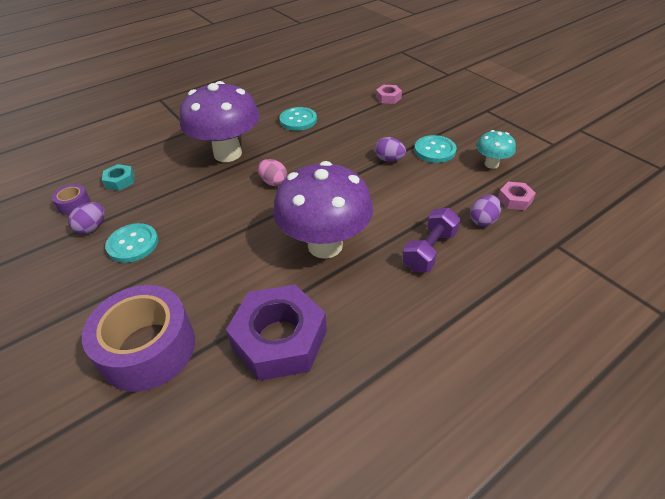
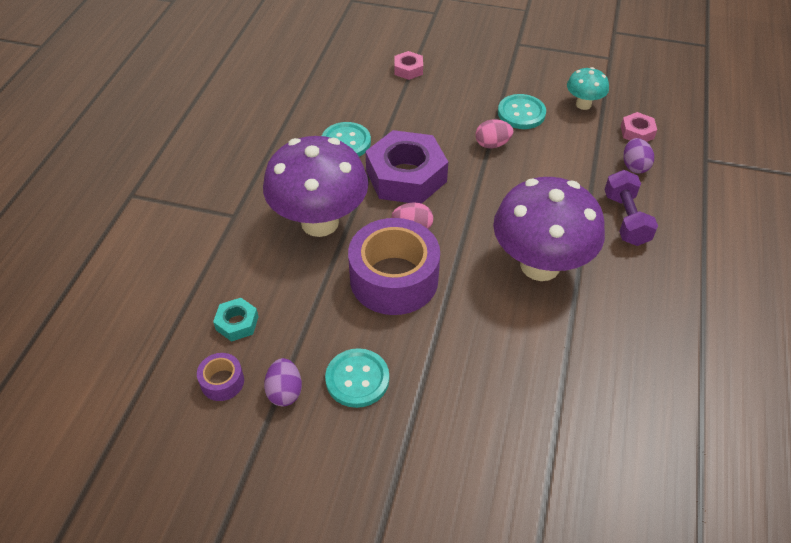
camera: 40 degrees left, 5 degrees up
(148, 348) = (512, 457): purple tape -> purple tape (394, 279)
(279, 339) = (605, 371): purple nut -> purple nut (406, 176)
(389, 159) = (492, 144): purple egg -> pink egg

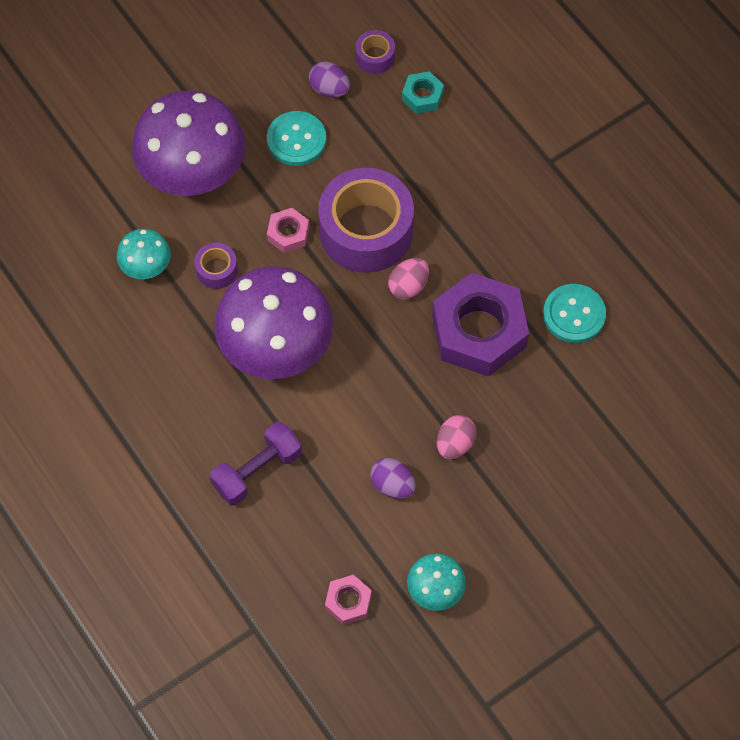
camera: 130 degrees right, 15 degrees up
(320, 222) = (481, 220): purple mushroom -> purple mushroom (194, 176)
(408, 69) = (648, 463): pink nut -> pink nut (288, 233)
(521, 113) = (476, 514): turquoise button -> none
(524, 346) = (216, 270): none -> purple tape
(575, 394) = (147, 268): none -> turquoise mushroom
(626, 219) = (257, 471): purple dumbbell -> purple dumbbell turned 75 degrees counterclockwise
(634, 166) = (308, 548): purple egg -> purple egg (392, 485)

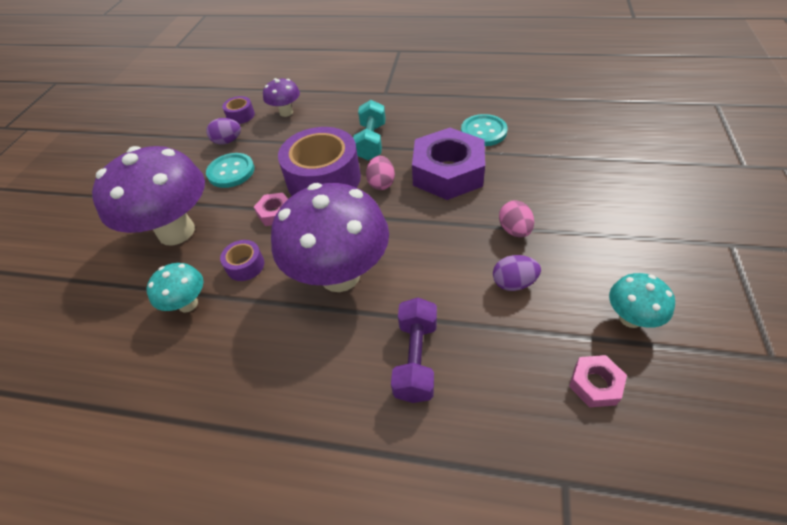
camera: 40 degrees left, 15 degrees down
(422, 96) = (286, 112): turquoise nut -> purple mushroom
(457, 223) = (371, 142): none -> turquoise dumbbell

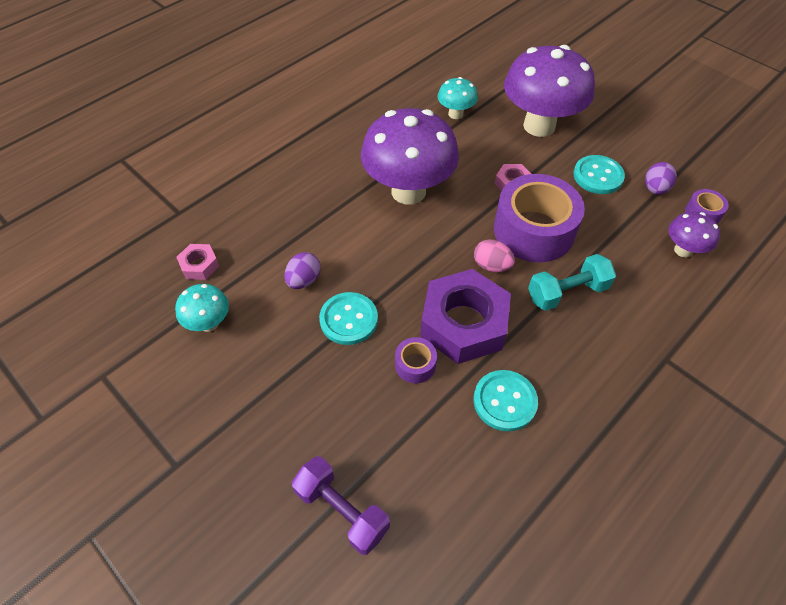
camera: 120 degrees right, 5 degrees up
(245, 265) = (466, 149): purple tape -> purple tape (415, 364)
(371, 142) = (567, 292): turquoise dumbbell -> turquoise dumbbell turned 60 degrees counterclockwise
(416, 359) = (306, 195): purple dumbbell -> purple dumbbell (342, 510)
(514, 230) = (348, 319): pink egg -> turquoise button

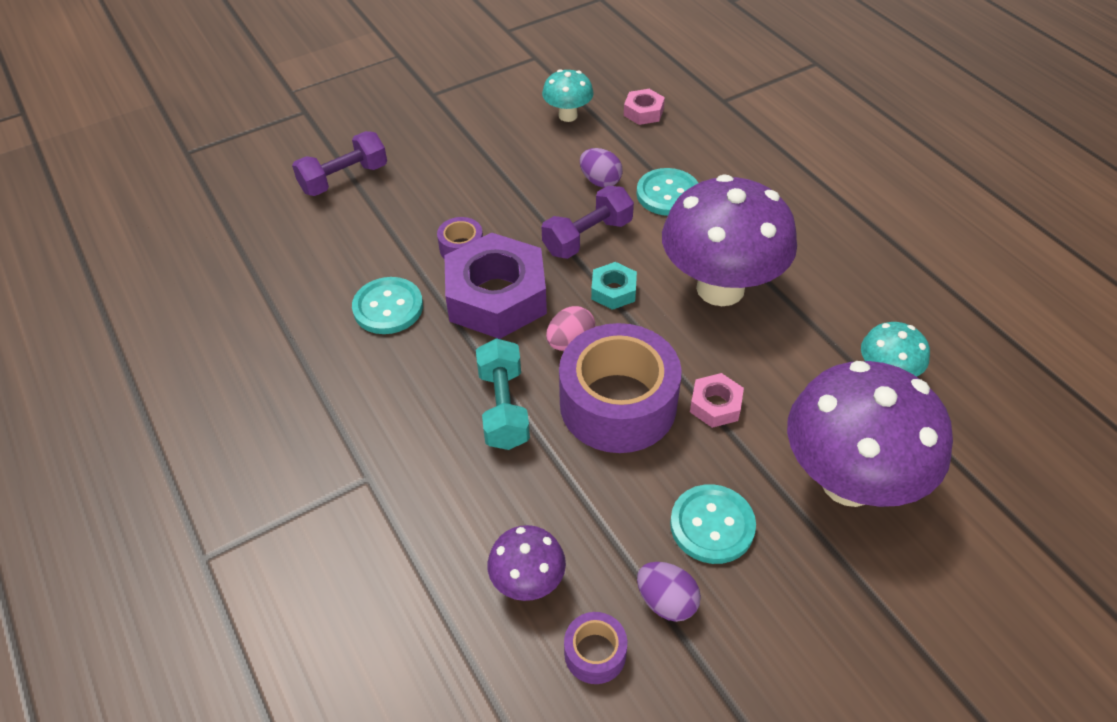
camera: 105 degrees right, 5 degrees down
(348, 319) = (536, 207): turquoise button -> turquoise button (668, 194)
(377, 276) = (587, 237): none -> purple dumbbell
(431, 250) = (613, 291): none -> turquoise nut

